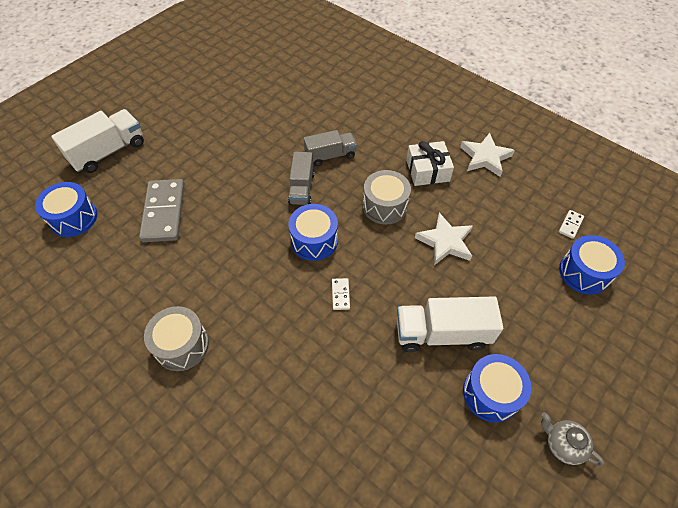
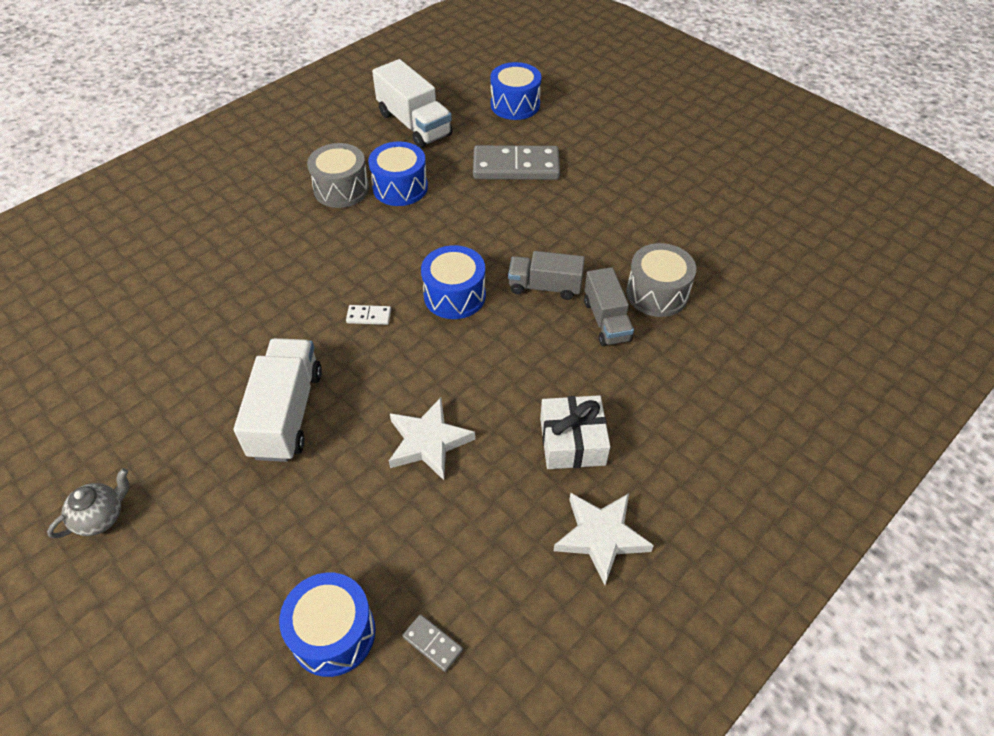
camera: 95 degrees right, 5 degrees down
(108, 152) = (613, 118): white truck -> white truck (414, 124)
(385, 206) = (504, 376): grey drum -> grey drum (657, 293)
(491, 393) = (192, 452): blue drum -> blue drum (400, 187)
(570, 225) = (432, 643): white domino -> grey domino

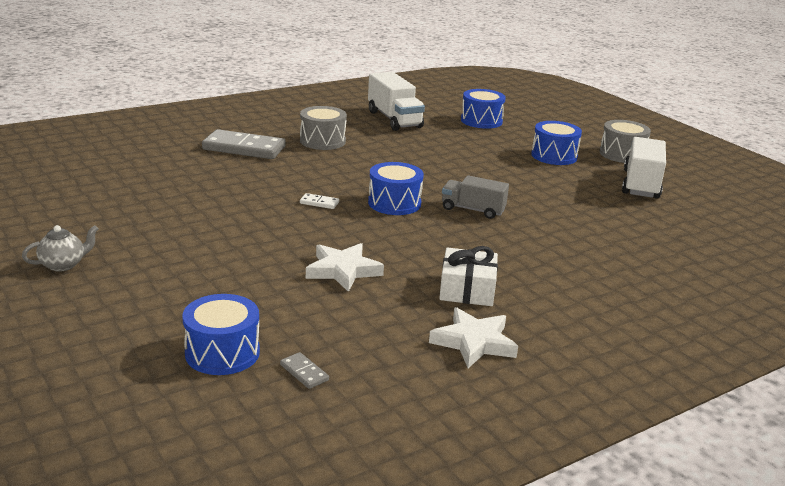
camera: 10 degrees right, 25 degrees down
(287, 413) = (232, 239): white truck -> white truck (641, 184)
(400, 187) = (370, 146): blue drum -> blue drum (554, 156)
(516, 166) = (470, 149): grey domino -> grey domino (244, 148)
(606, 320) = (520, 234): grey truck -> none
(657, 293) = (570, 227): grey drum -> grey drum (622, 154)

